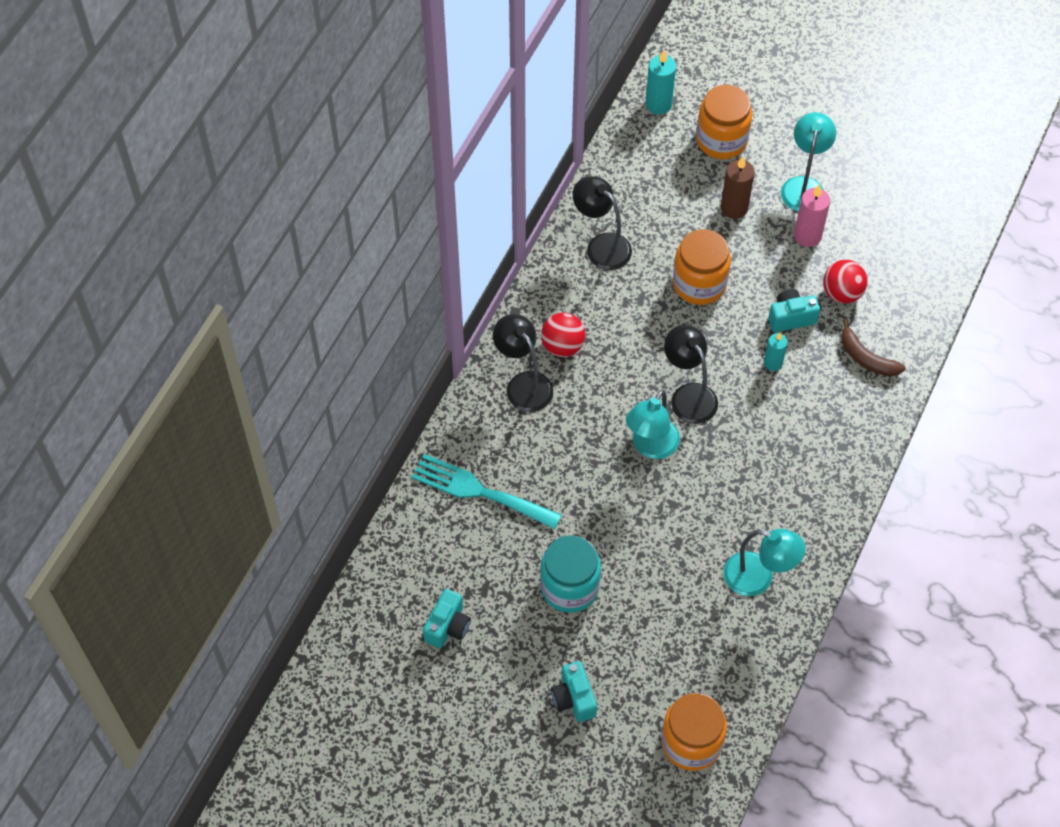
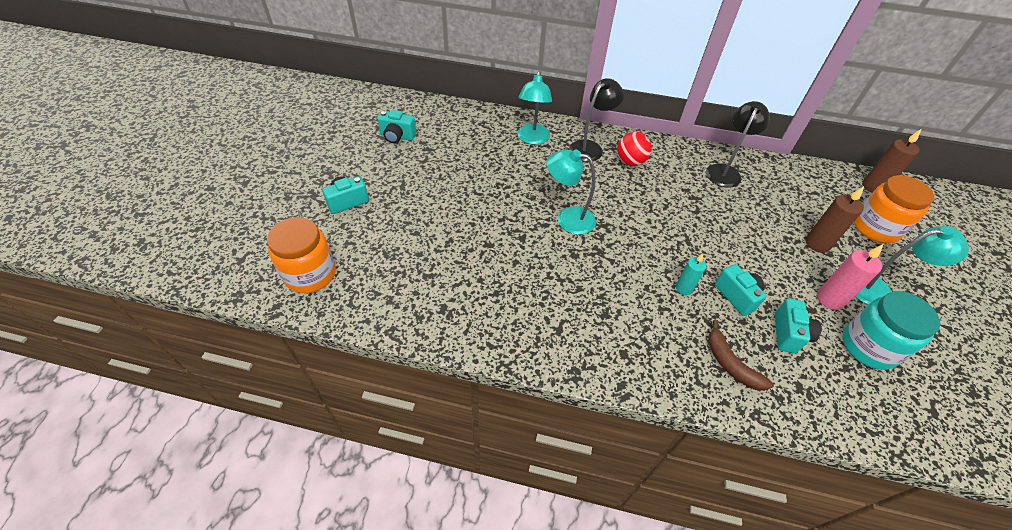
camera: 75 degrees right, 10 degrees down
(479, 491) = (500, 138): turquoise fork -> none
(569, 587) = (437, 188): turquoise jar -> turquoise jar (868, 346)
(658, 104) = (873, 187): turquoise candle -> brown candle
(688, 395) = (624, 235): black lamp -> none
(699, 283) = (730, 230): orange jar -> none
(758, 578) = (468, 302): turquoise lamp -> turquoise lamp (532, 139)
(842, 293) = (789, 334): red ball -> turquoise camera
(866, 358) = (730, 364): brown banana -> brown banana turned 60 degrees counterclockwise

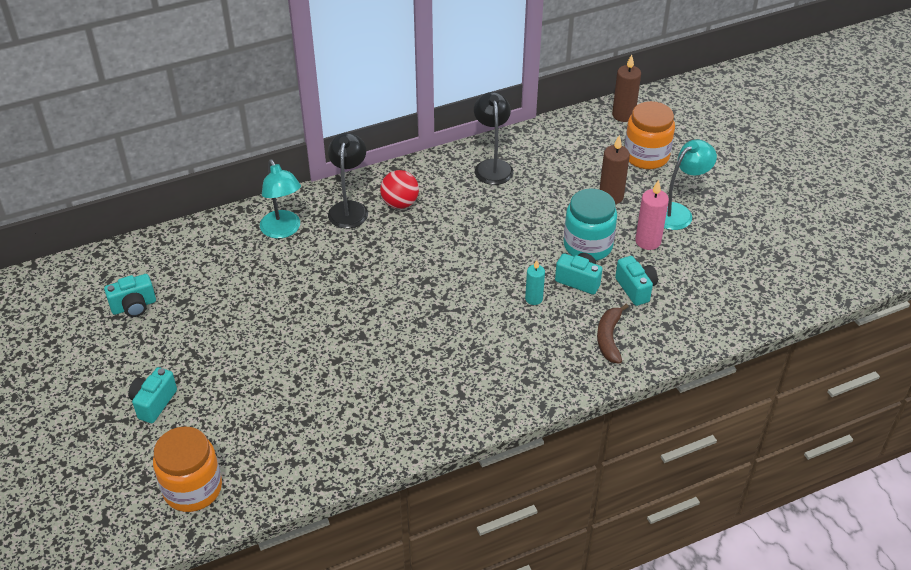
camera: 35 degrees left, 5 degrees down
(568, 218) = (388, 293): turquoise lamp -> none
(730, 364) = (609, 338): brown banana -> brown banana turned 75 degrees clockwise
(868, 346) = (695, 264): turquoise jar -> turquoise jar (588, 245)

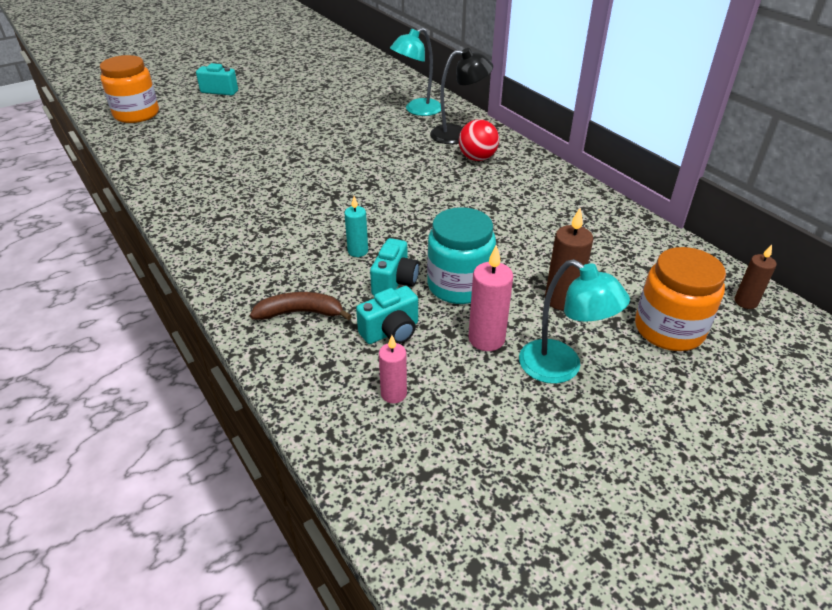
camera: 80 degrees right, 5 degrees down
(134, 306) = (317, 70): turquoise camera -> none
(492, 166) = (566, 205): black lamp -> none
(623, 115) = (745, 302): brown candle -> brown candle, size x0.65
(696, 294) = (393, 394): none -> pink candle

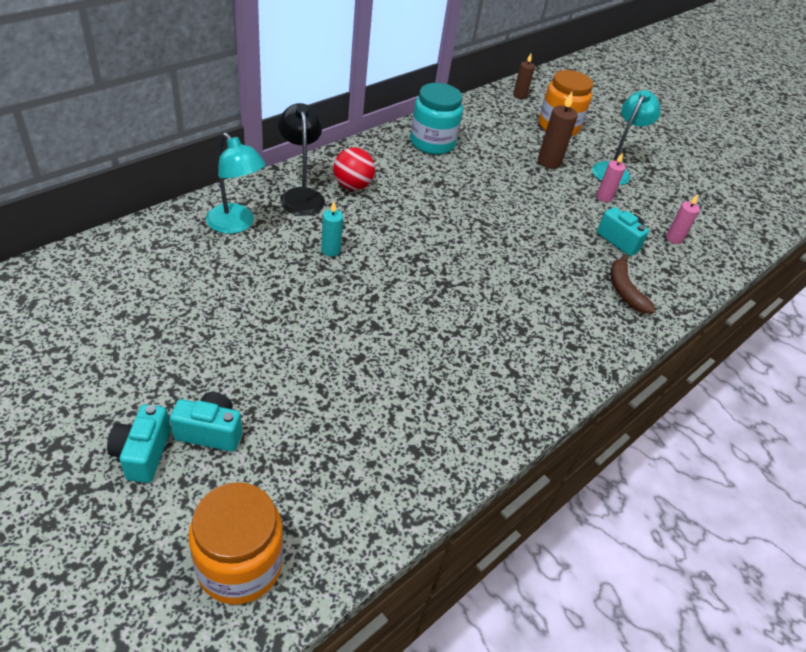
camera: 105 degrees left, 5 degrees up
(358, 251) = (533, 262): turquoise candle -> turquoise candle (330, 250)
(394, 282) = (565, 239): turquoise camera -> turquoise camera (210, 432)
(459, 285) = (554, 206): turquoise jar -> turquoise jar (432, 143)
(486, 339) = (604, 197): pink candle -> pink candle, size x0.65

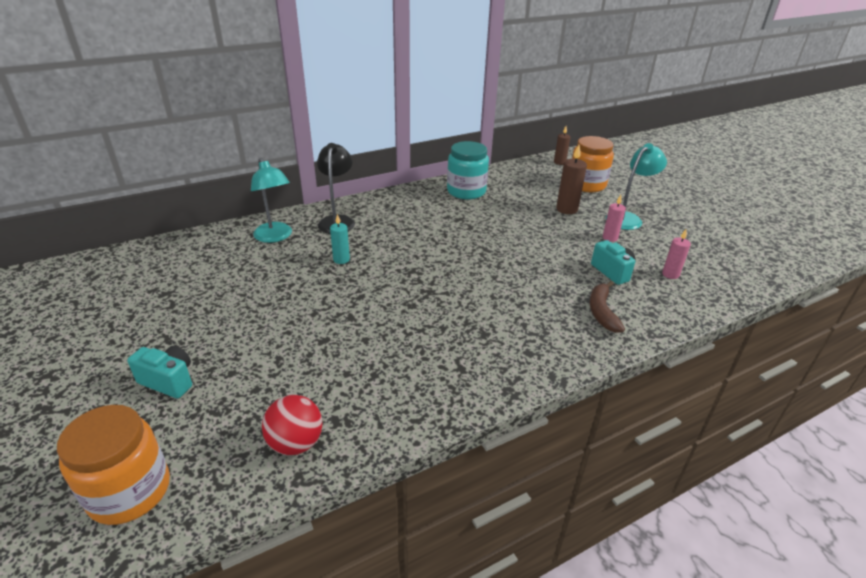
camera: 20 degrees right, 10 degrees down
(143, 453) = (107, 390): turquoise camera -> none
(352, 186) = (383, 217): red ball -> red ball (296, 443)

